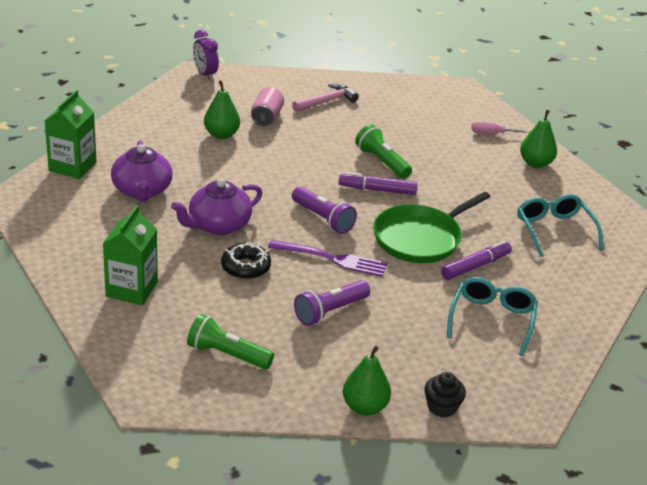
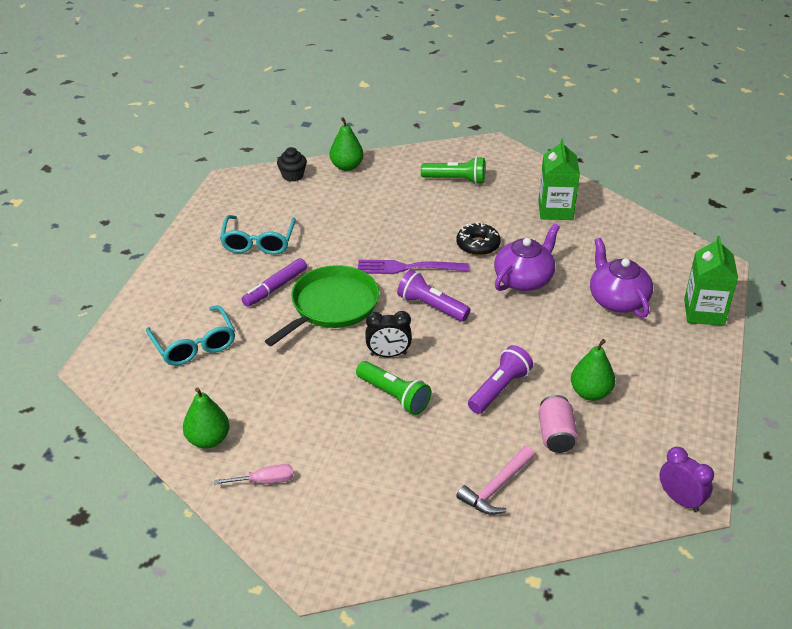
camera: 170 degrees right, 5 degrees up
(330, 311) = (393, 223): purple flashlight -> purple flashlight (499, 389)
(377, 190) = (388, 354): purple marker -> black clock

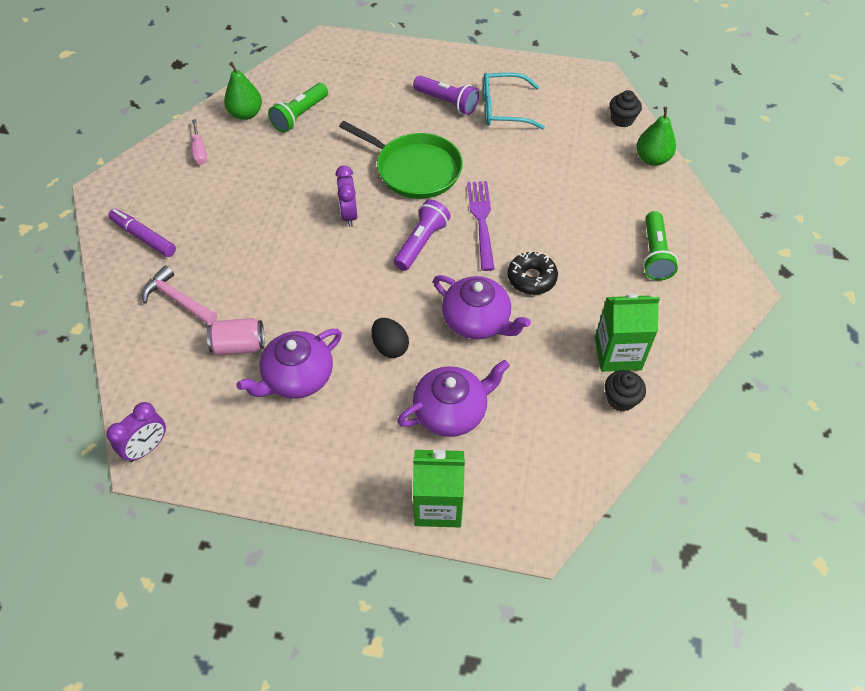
camera: 85 degrees right, 15 degrees up
(194, 344) = (356, 89): turquoise glasses -> none
(275, 288) = (436, 128): purple marker -> purple marker (143, 237)
(388, 354) = (349, 215): black clock -> purple clock
(394, 396) = (293, 222): green flashlight -> green flashlight (300, 116)
(499, 389) = (303, 300): purple flashlight -> purple flashlight (447, 102)
(553, 332) = (390, 347): none -> black egg
(590, 393) = (297, 377): green pear -> purple teapot
(597, 214) = (621, 399): none -> black cupcake

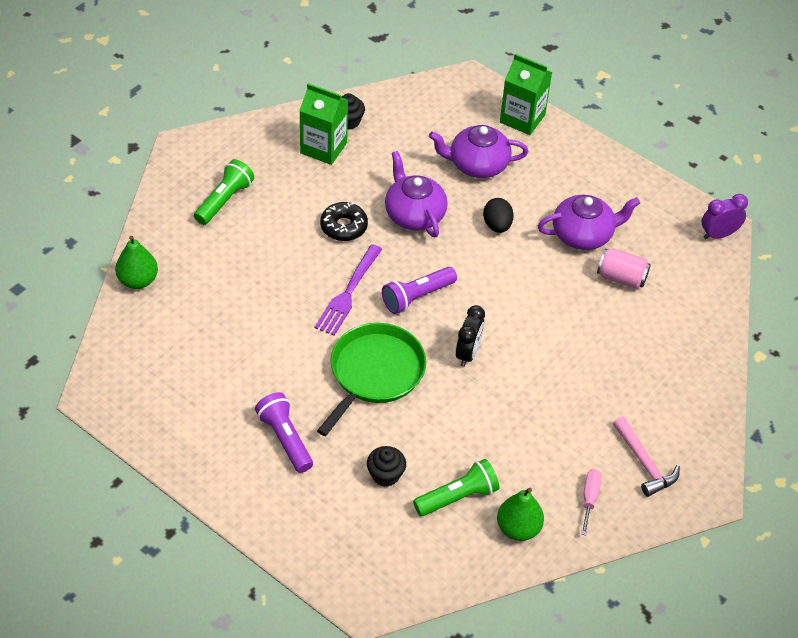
camera: 155 degrees left, 5 degrees down
(143, 237) = (678, 417): purple marker -> none
(177, 299) = (662, 340): pink hammer -> pink hammer (644, 463)
(349, 215) = (468, 353): purple clock -> black clock
(415, 169) = (374, 373): green pan -> green pan turned 60 degrees clockwise
(504, 109) = (231, 402): turquoise glasses -> none
(622, 119) = (123, 334): black cupcake -> black cupcake (385, 475)

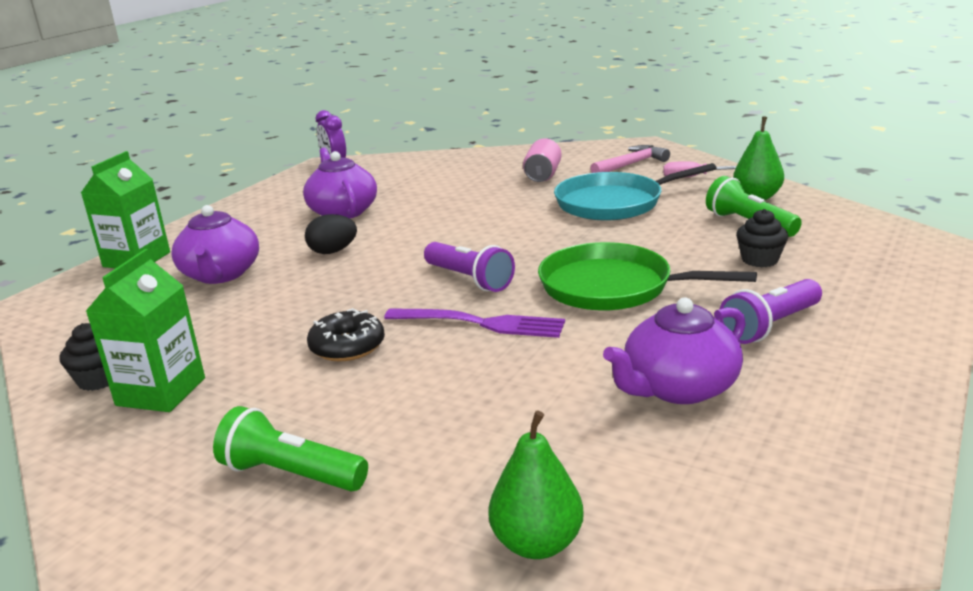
camera: 95 degrees left, 25 degrees down
(414, 214) = (317, 301): purple teapot -> purple teapot (678, 388)
(468, 353) = (546, 242): black clock -> none
(539, 419) = (614, 203): none -> turquoise pan
(621, 278) = (403, 191): pink can -> pink can (542, 176)

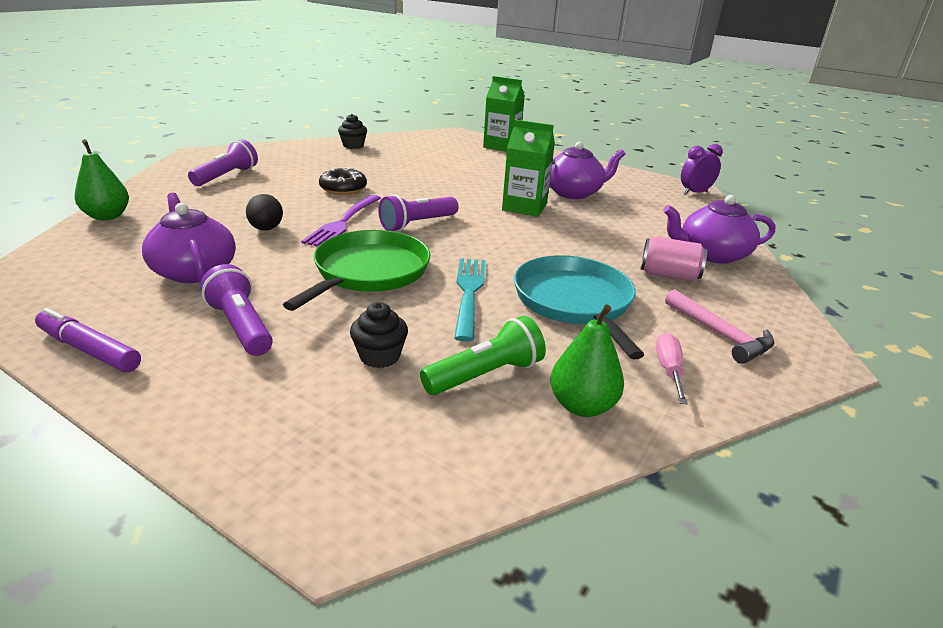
camera: 90 degrees right, 5 degrees up
(161, 392) = (329, 155): green carton -> green carton (524, 207)
(221, 274) = (468, 163): purple teapot -> purple teapot (712, 254)
(290, 474) = (227, 176): green flashlight -> purple flashlight
(333, 251) = (492, 188): black egg -> black egg (266, 229)
(626, 239) = (469, 293): none -> turquoise fork
(885, 393) = (89, 350): none -> purple marker

